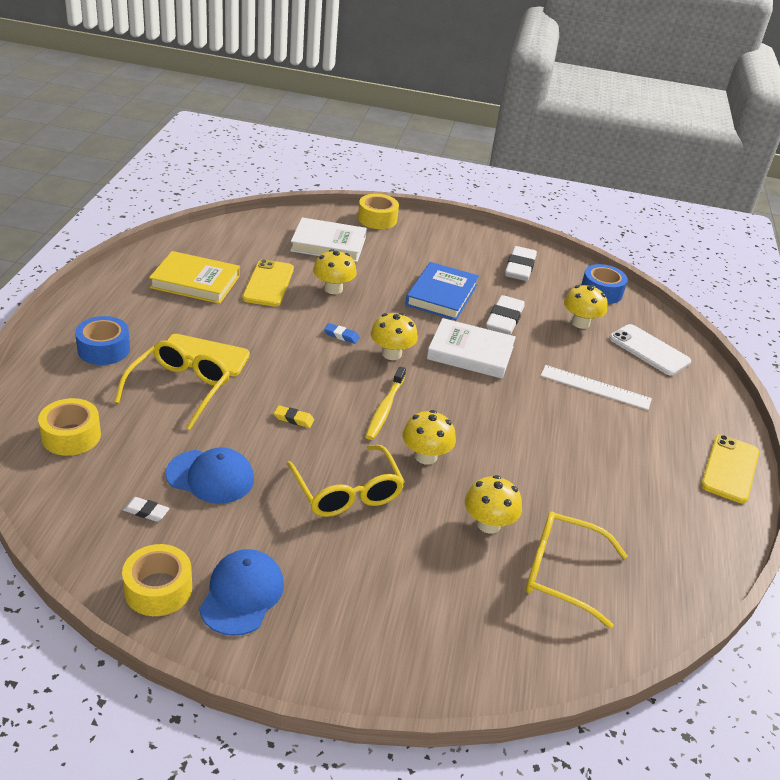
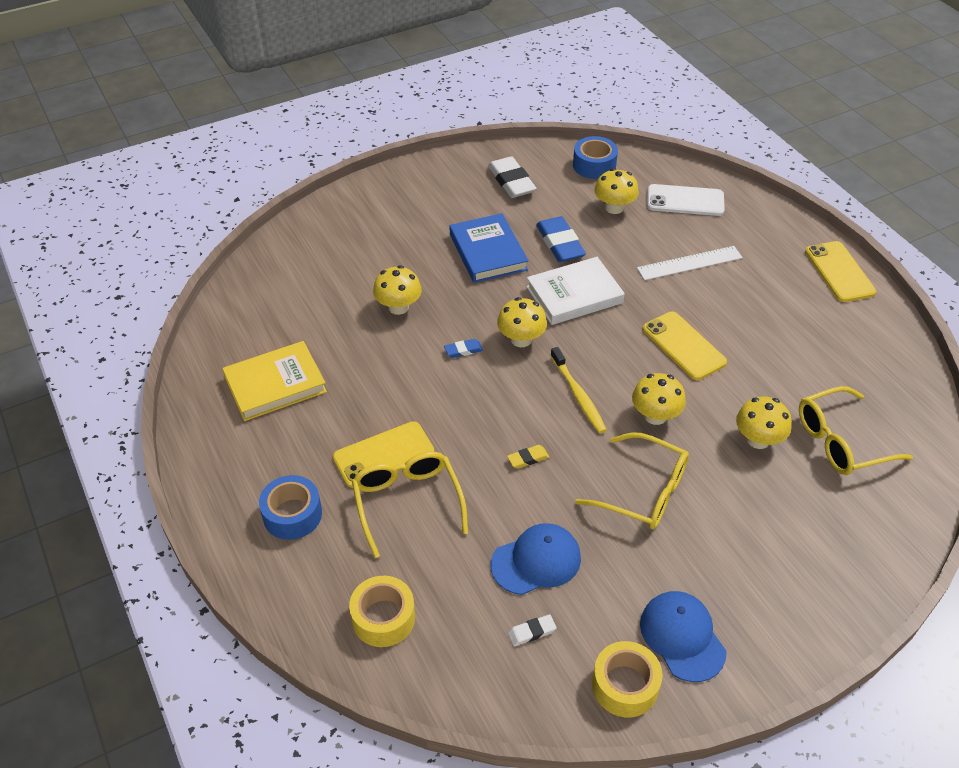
camera: 35 degrees left, 10 degrees up
(268, 283) = (339, 340): yellow phone -> yellow phone (684, 346)
(328, 244) = (335, 261): white book -> none
(377, 219) = (341, 205): yellow tape -> none
(504, 319) = (560, 243): white eraser -> blue eraser

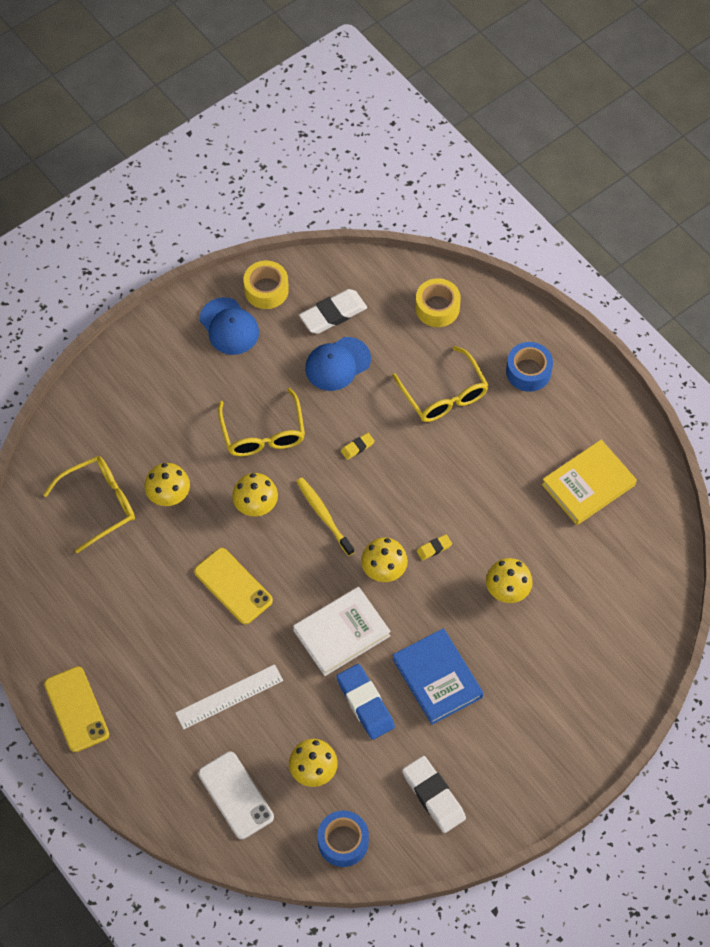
camera: 170 degrees right, 15 degrees up
(383, 454) = (474, 432): yellow phone -> none
(463, 350) = (434, 548): blue eraser -> yellow eraser
(531, 632) = (333, 314): white eraser -> white eraser, size x2.06
(642, 491) = (263, 432): yellow glasses -> yellow glasses turned 120 degrees counterclockwise
(685, 201) = (235, 795): white phone -> white phone turned 60 degrees clockwise

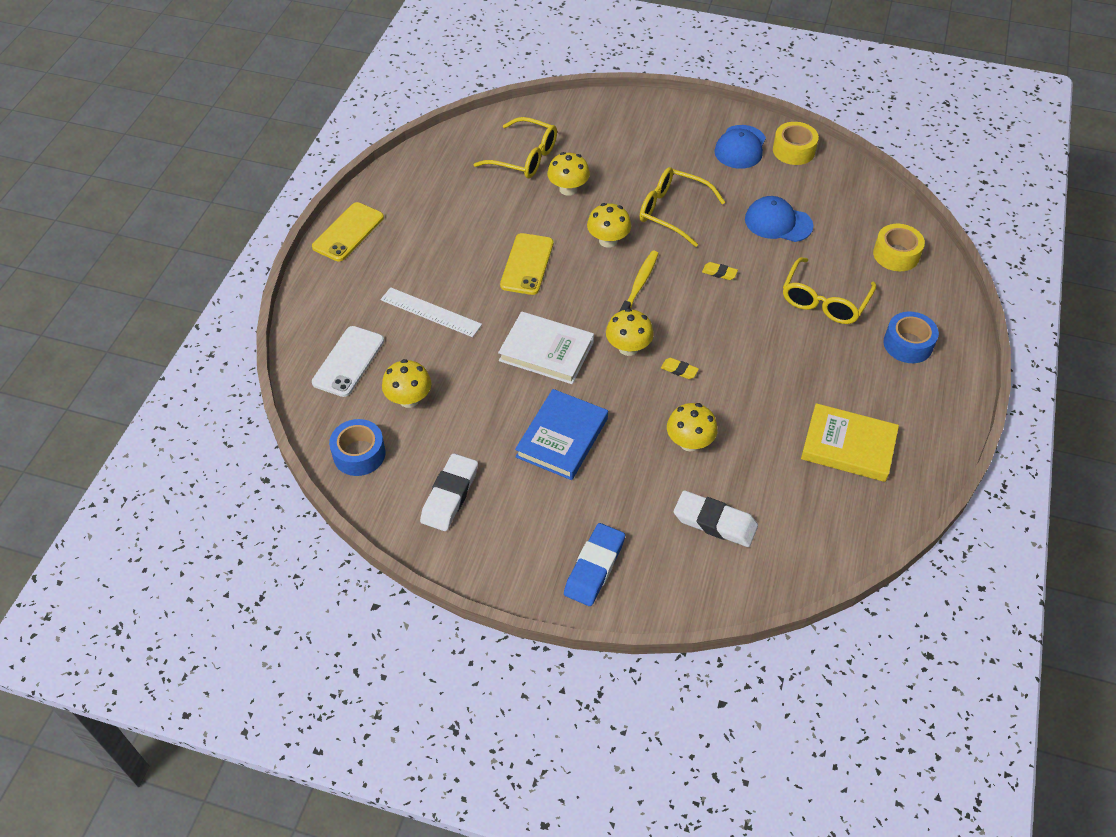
camera: 55 degrees right, 10 degrees down
(263, 432) = (673, 212): yellow glasses -> yellow glasses turned 75 degrees clockwise
(333, 314) = (817, 197): white eraser -> white eraser (715, 522)
(365, 703) = (497, 401): blue eraser -> blue eraser (594, 567)

